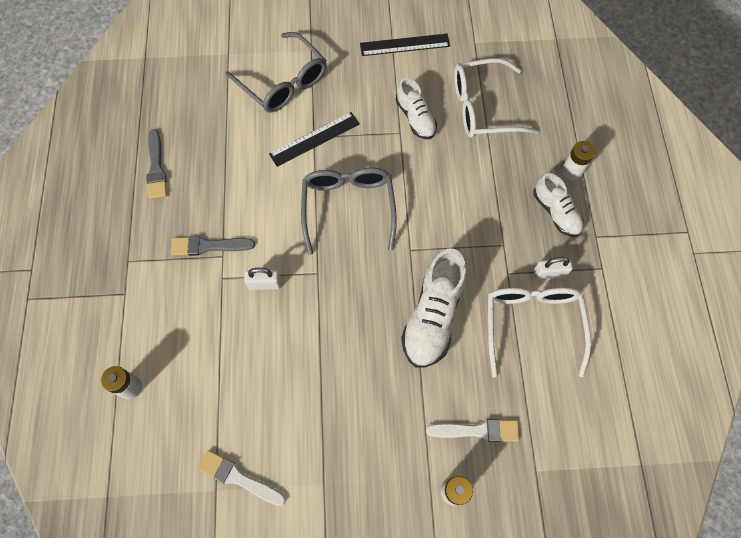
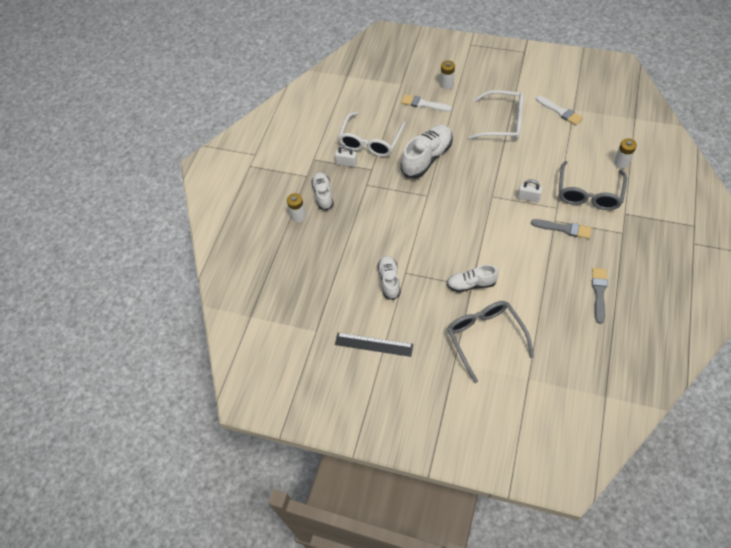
camera: 155 degrees left, 10 degrees down
(314, 139) = (471, 284): black ruler -> white shoe
(348, 208) = (460, 230): grey glasses -> grey glasses (589, 193)
(483, 108) = (335, 275): white glasses -> white glasses (502, 122)

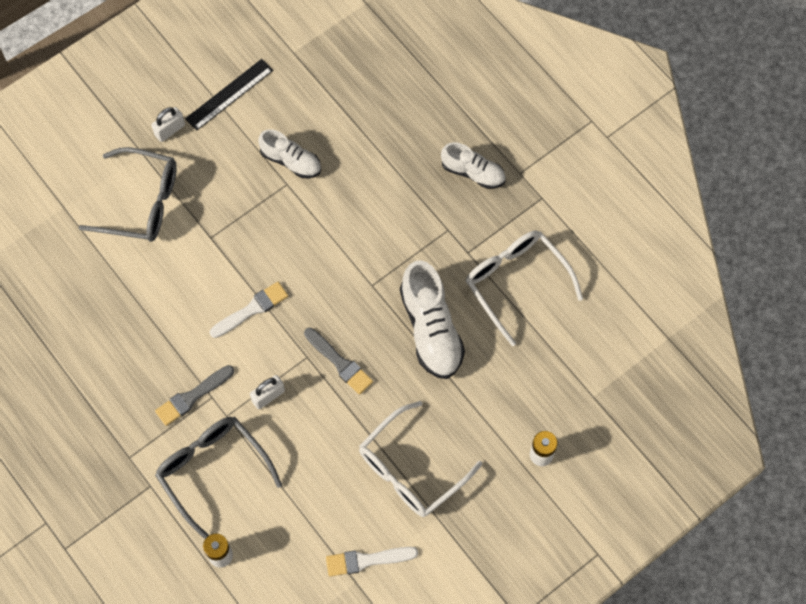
camera: 120 degrees right, 10 degrees up
(298, 216) = (462, 126): white battery -> none
(347, 163) = (502, 231): white padlock -> white padlock (170, 130)
(423, 104) = (529, 396): white brush -> white brush (252, 309)
(471, 284) = (213, 239): white shoe -> none
(599, 292) = (85, 359): grey brush -> grey brush (339, 363)

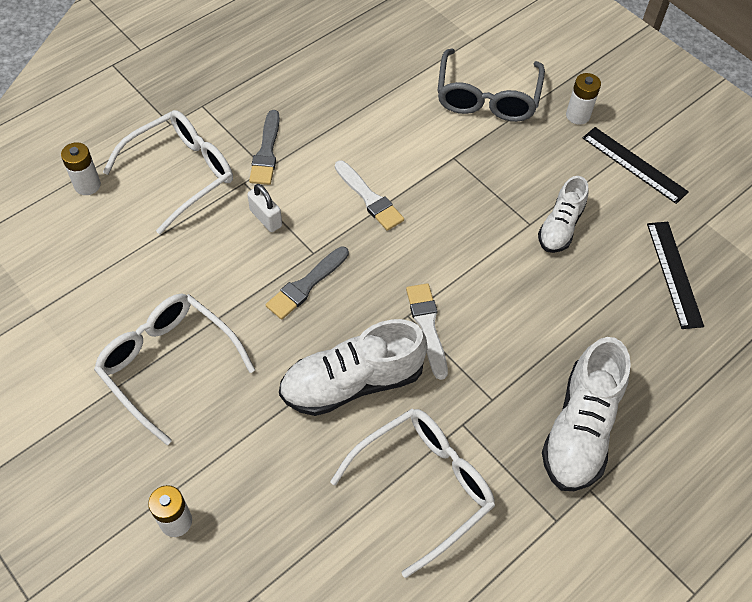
camera: 85 degrees right, 10 degrees down
(170, 130) = (577, 115): white padlock -> white battery
(192, 397) = (266, 152): grey brush -> grey brush turned 135 degrees counterclockwise
(213, 471) = (181, 174): grey glasses -> white glasses
(342, 85) = (674, 274): none -> black ruler
(367, 560) = (61, 321): white brush -> white brush (427, 326)
(473, 172) = (580, 428): white shoe -> white shoe, size x1.63

